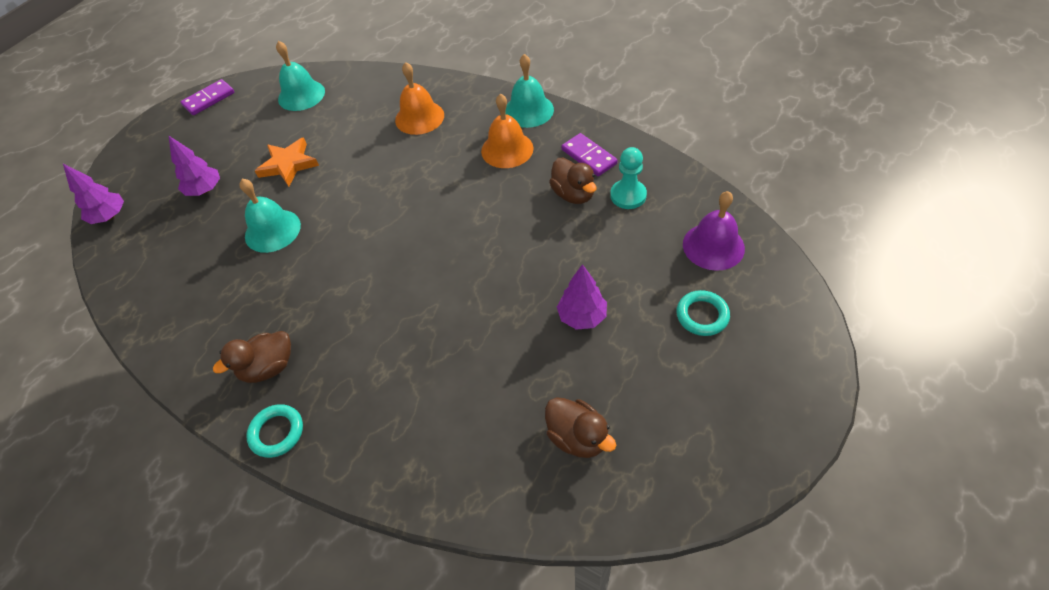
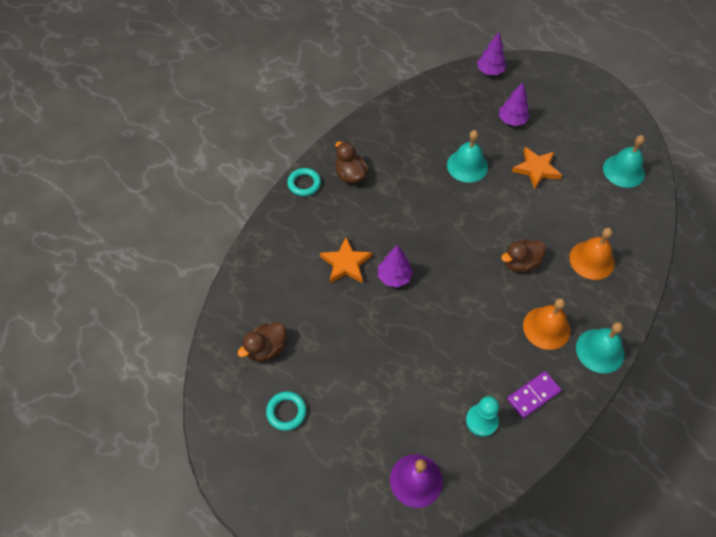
camera: 90 degrees right, 5 degrees up
(209, 99) = (618, 108): purple domino -> none
(428, 352) = (346, 264): none -> orange star
(573, 194) = (486, 376): brown duck -> brown duck (520, 263)
(582, 317) = (360, 364): purple tree -> purple tree (394, 277)
(702, 315) = (347, 453): turquoise ring -> turquoise ring (286, 412)

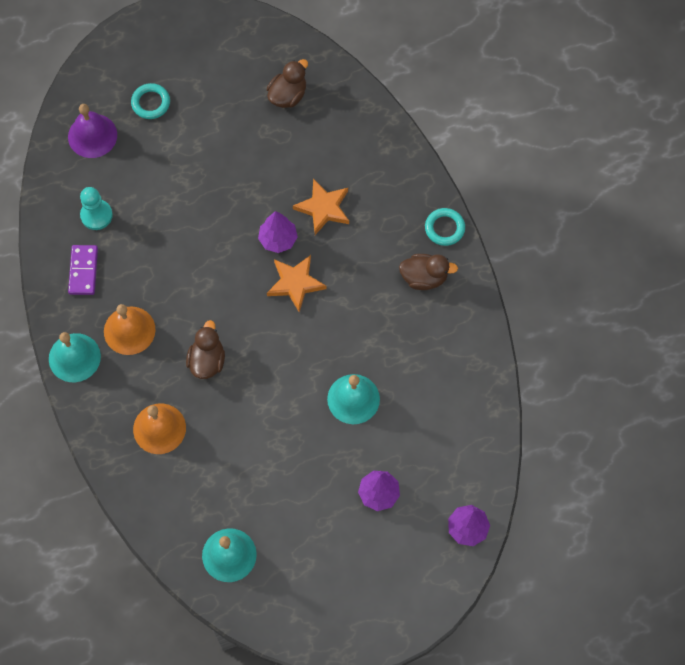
camera: 125 degrees right, 10 degrees up
(266, 348) = (288, 95): brown duck -> brown duck turned 45 degrees clockwise
(286, 412) = (220, 79): turquoise ring -> turquoise ring (151, 103)
(536, 169) = (298, 465): orange star -> orange star (295, 283)

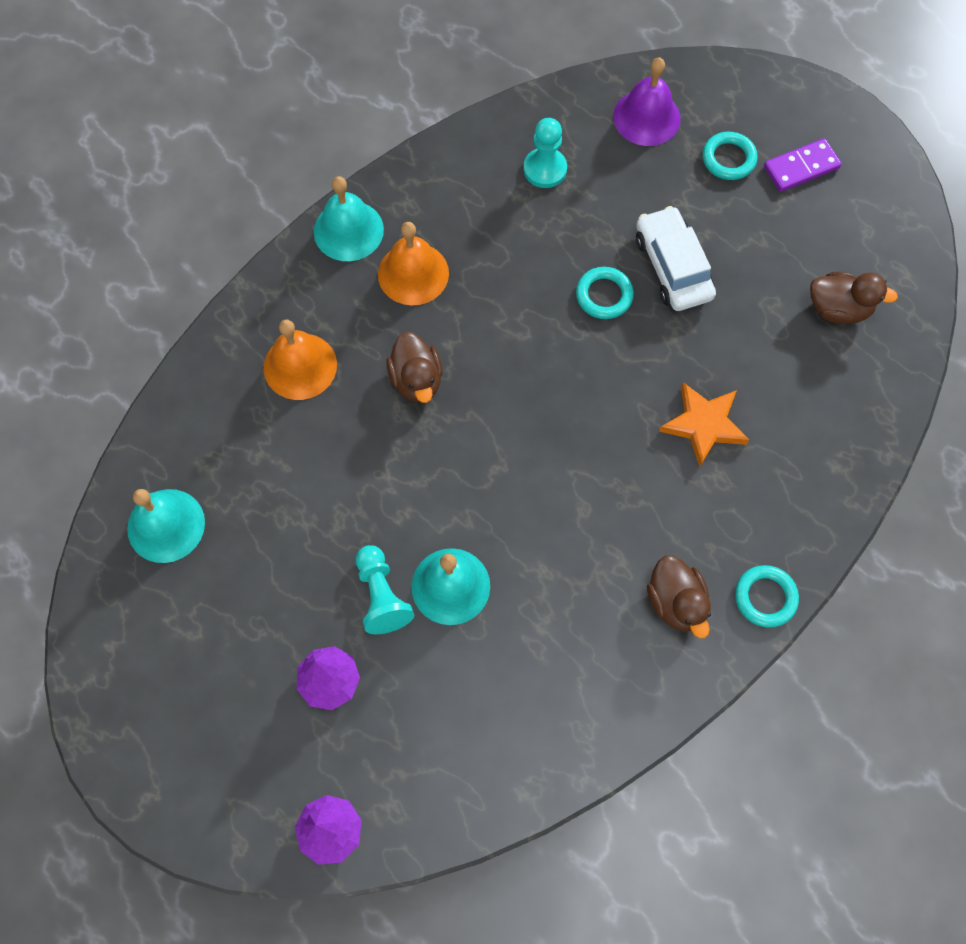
camera: 65 degrees right, 0 degrees up
(83, 271) = (465, 188): purple domino -> purple domino (801, 167)
(207, 223) = (604, 295): none -> turquoise ring
(207, 360) = (416, 380): brown duck -> brown duck turned 90 degrees clockwise
(209, 173) = (672, 267): none -> white car
(278, 239) = (628, 389): purple tree -> none
(295, 283) = (577, 438): orange star -> none
(340, 441) = (381, 596): none -> turquoise pawn

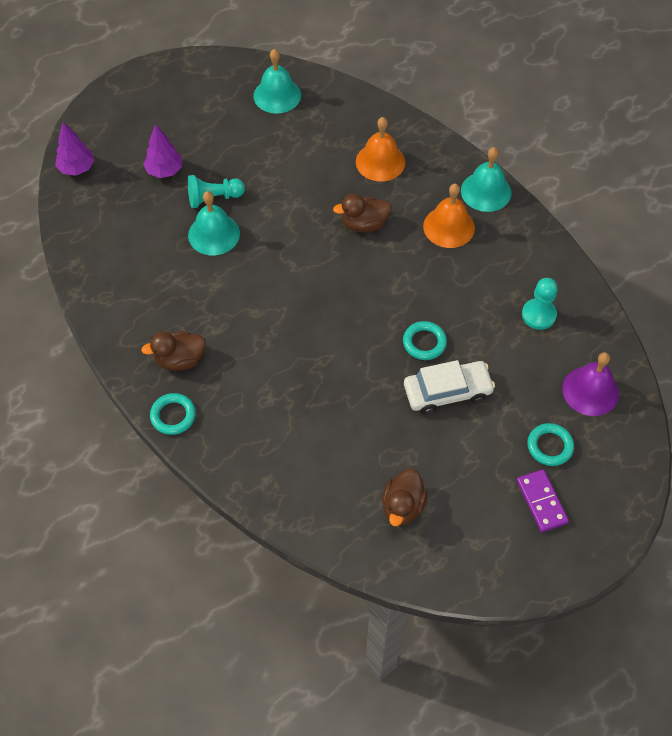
camera: 95 degrees right, 10 degrees down
(703, 424) = (311, 395): orange star -> none

